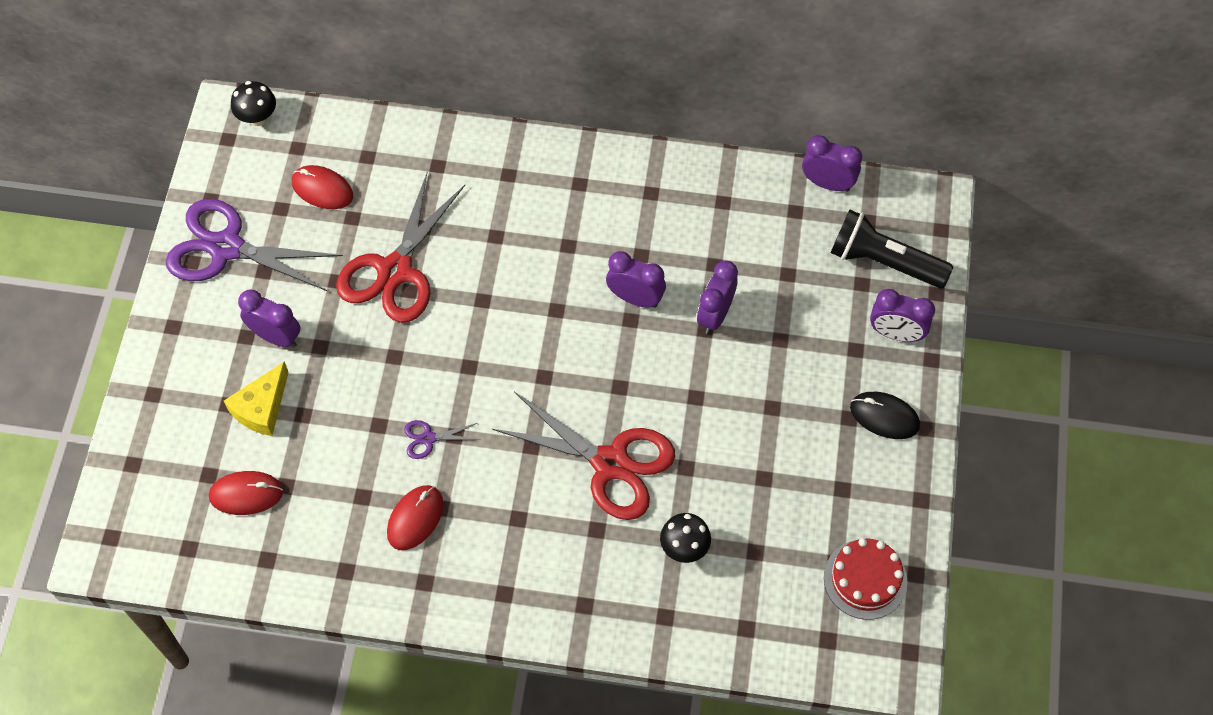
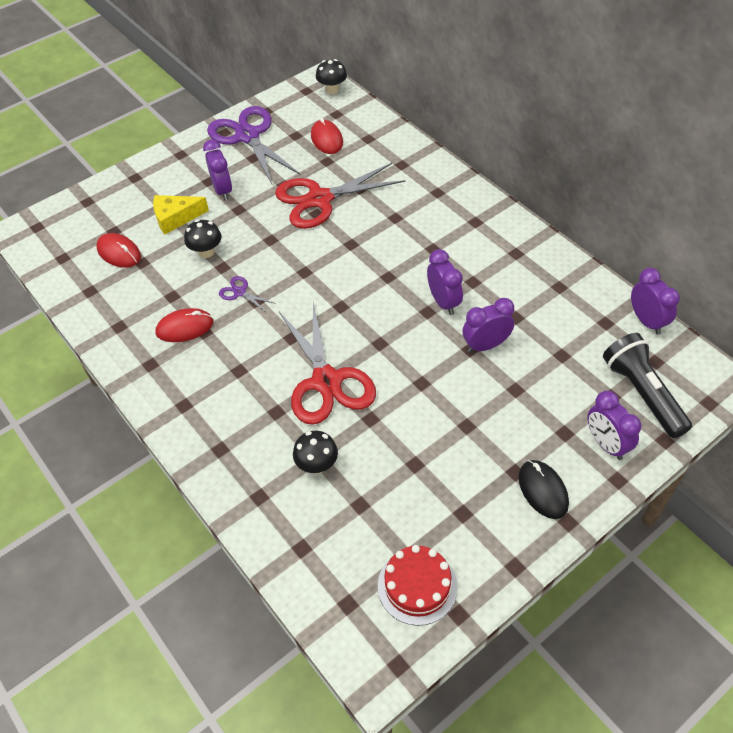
camera: 45 degrees right, 10 degrees down
(342, 421) = (206, 252): none -> black mushroom

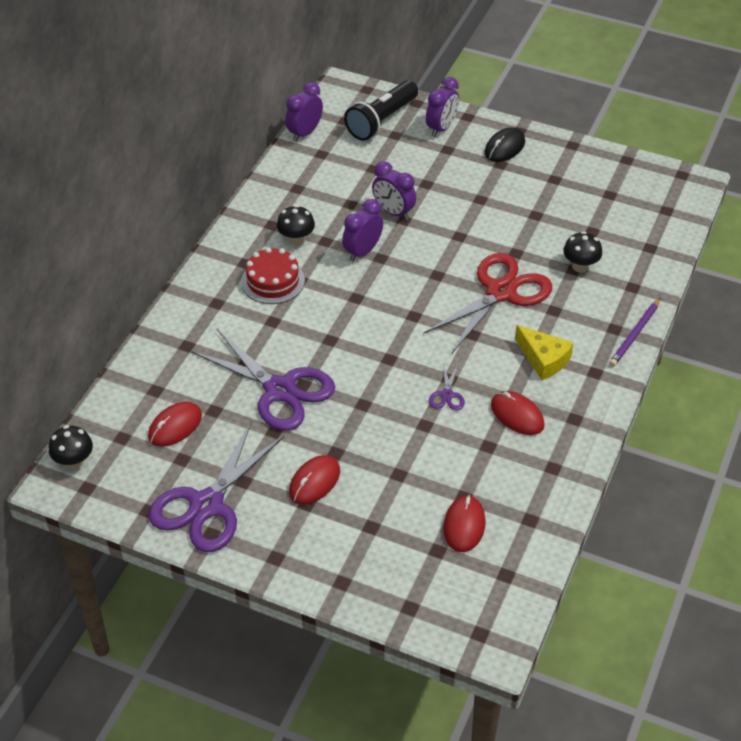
camera: 120 degrees left, 5 degrees down
(176, 218) = (383, 502): yellow cheese -> yellow cheese (544, 359)
(200, 462) = (635, 334): none -> purple pencil
(206, 252) = (413, 448): black mushroom -> black mushroom (296, 239)
(222, 190) = (314, 482): purple clock -> red mouse
(319, 199) = (280, 390): red scissors -> purple scissors
(417, 586) = (625, 183): red cake -> red cake (273, 281)

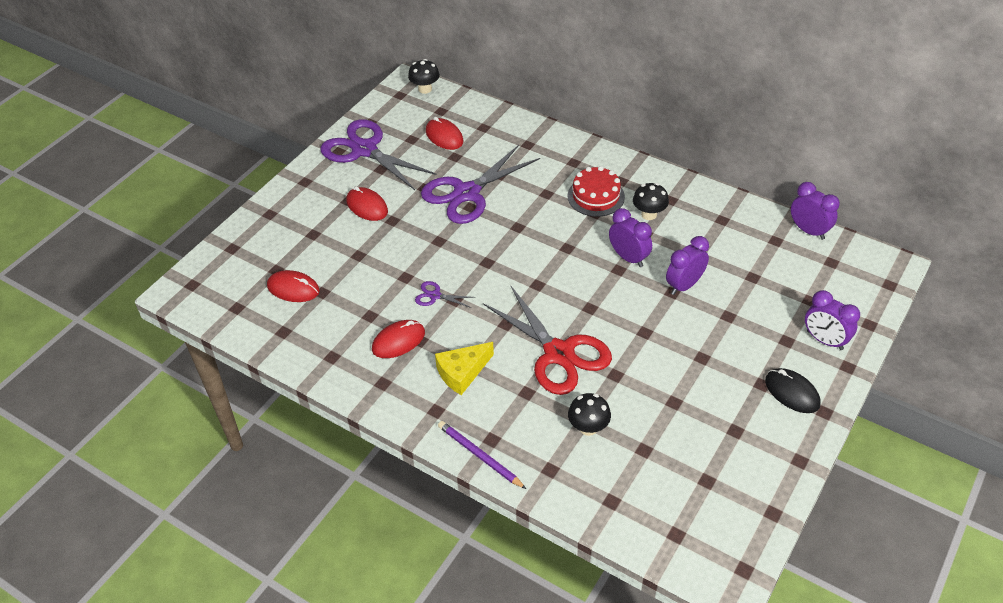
camera: 100 degrees right, 0 degrees up
(381, 121) = (833, 291): black flashlight -> none

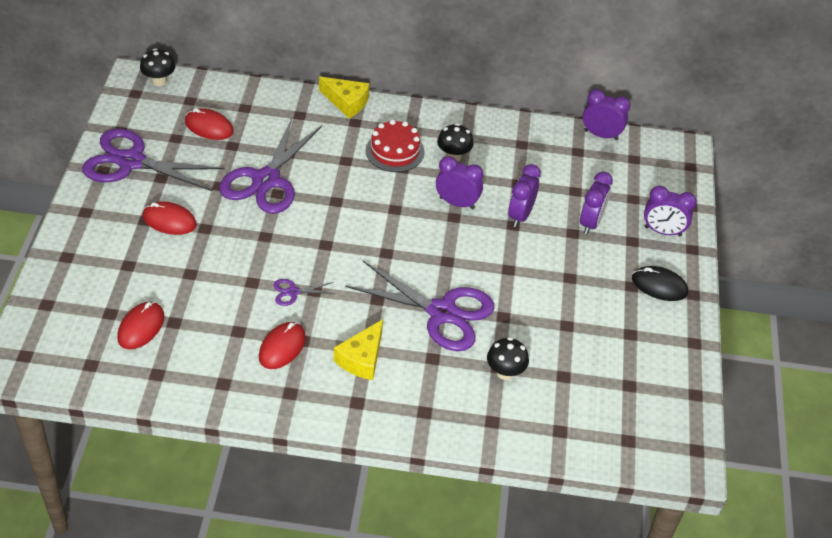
camera: 30 degrees left, 0 degrees up
(293, 288) = (141, 327): red mouse -> red mouse turned 60 degrees counterclockwise
(479, 456) = (422, 430): purple pencil -> none
(558, 354) = (442, 313): red scissors -> purple scissors
(576, 143) = (346, 102): none -> yellow cheese
(752, 311) = (591, 223): none -> purple clock

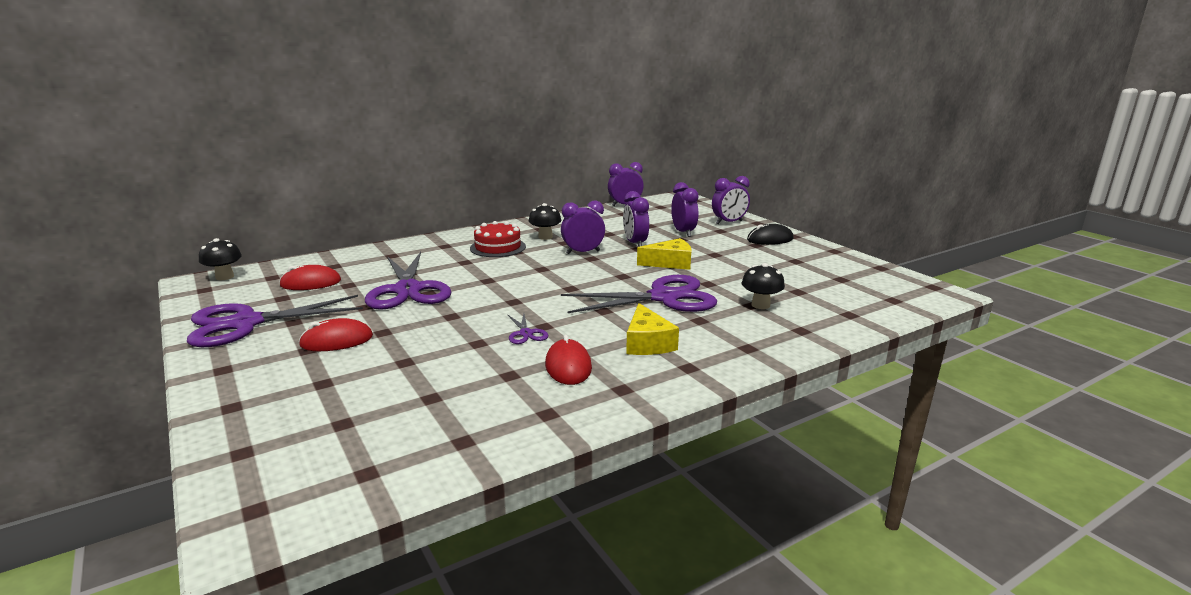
camera: 35 degrees left, 25 degrees down
(141, 327) = (396, 417): red mouse -> none
(293, 292) = (526, 333): purple scissors -> purple scissors turned 60 degrees counterclockwise
(346, 102) = (424, 240): yellow cheese -> yellow cheese (670, 263)

